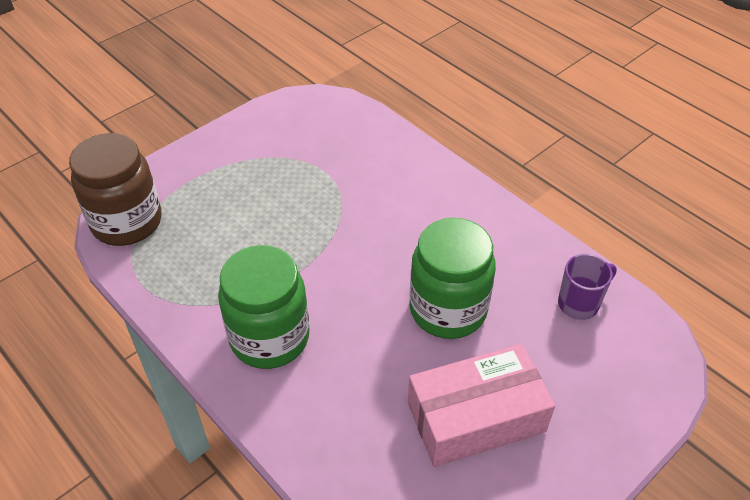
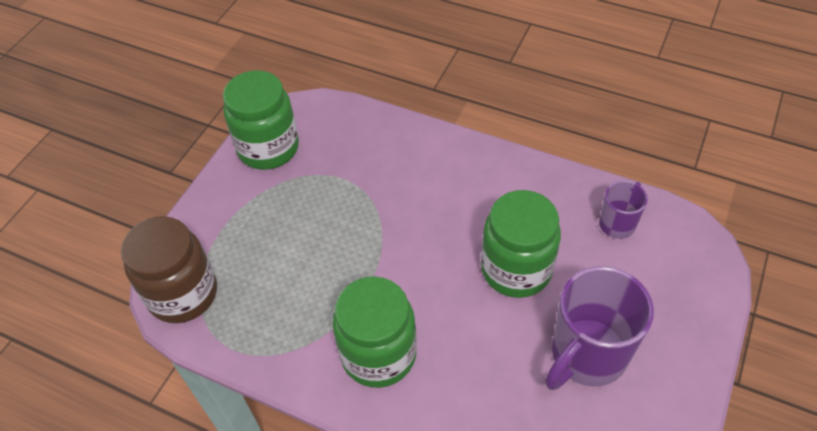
camera: 20 degrees left, 5 degrees up
(272, 124) = (268, 148): none -> green jar
(476, 417) = (586, 355): pink box -> purple mug

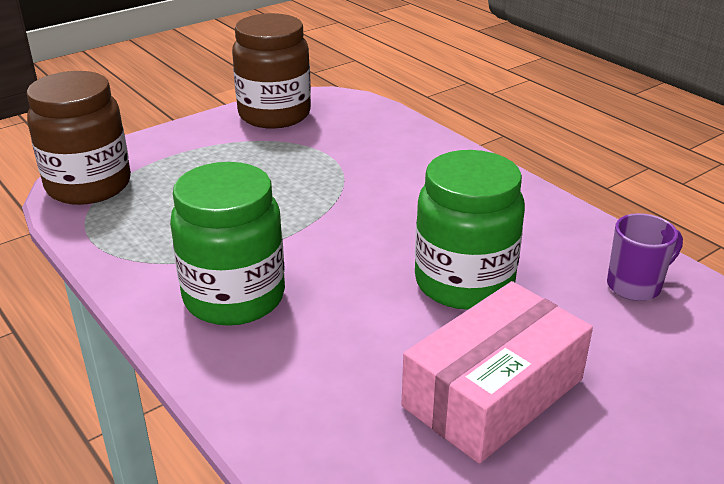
camera: 25 degrees right, 20 degrees down
(268, 148) = (274, 115): green jar -> brown jar
(586, 355) = (493, 393): purple mug -> pink box

